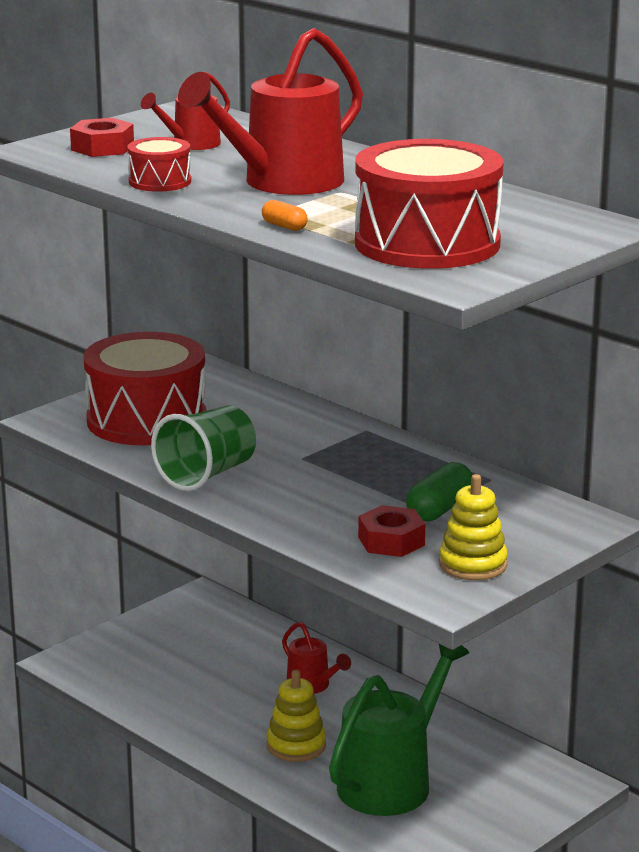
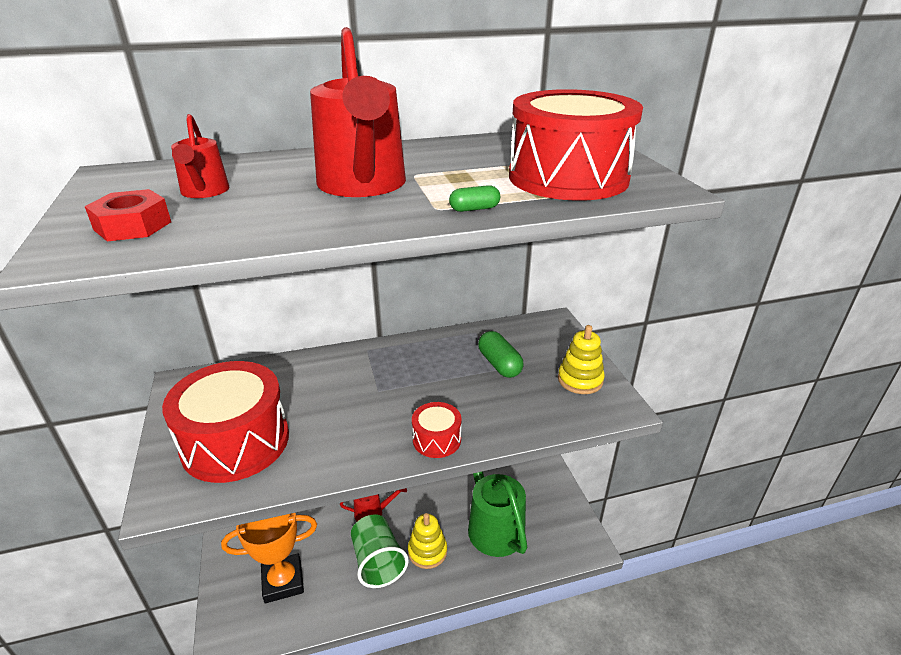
camera: 60 degrees left, 10 degrees up
(160, 182) = (280, 226): red drum -> red drum (436, 439)
(161, 665) = (283, 581): none -> orange trophy
(207, 475) = (359, 445): green cup -> green cup (378, 562)
(284, 226) = (474, 209): orange capsule -> green capsule
(391, 541) = (528, 399): red nut -> none

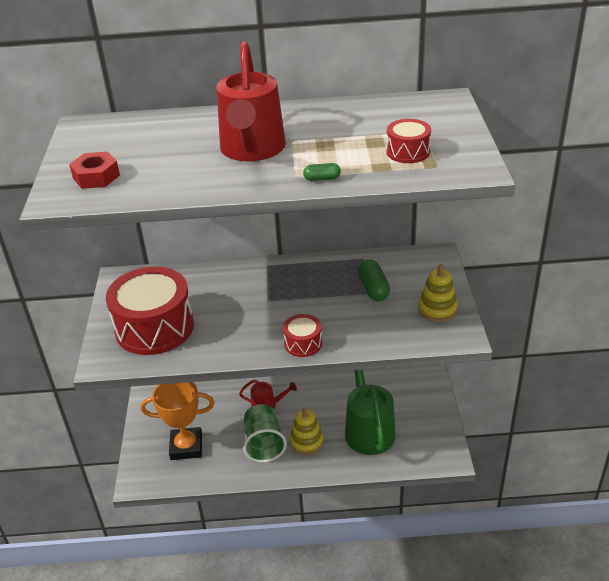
camera: 15 degrees right, 5 degrees up
(204, 192) = (142, 149): red watering can -> none
(568, 177) = (408, 152): red drum -> red drum, size x0.47

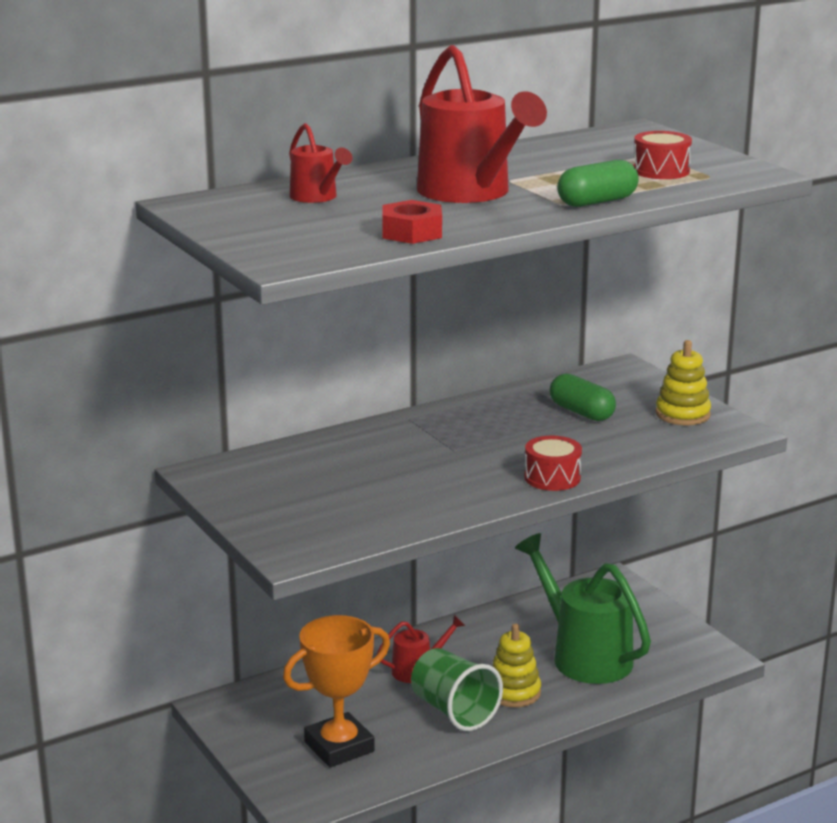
camera: 30 degrees left, 15 degrees down
(96, 176) = (302, 239): red nut -> red nut (412, 232)
(154, 327) = (325, 507): red drum -> none
(157, 135) = (317, 197): none -> red watering can
(322, 179) = (597, 202): green capsule -> green capsule, size x1.82

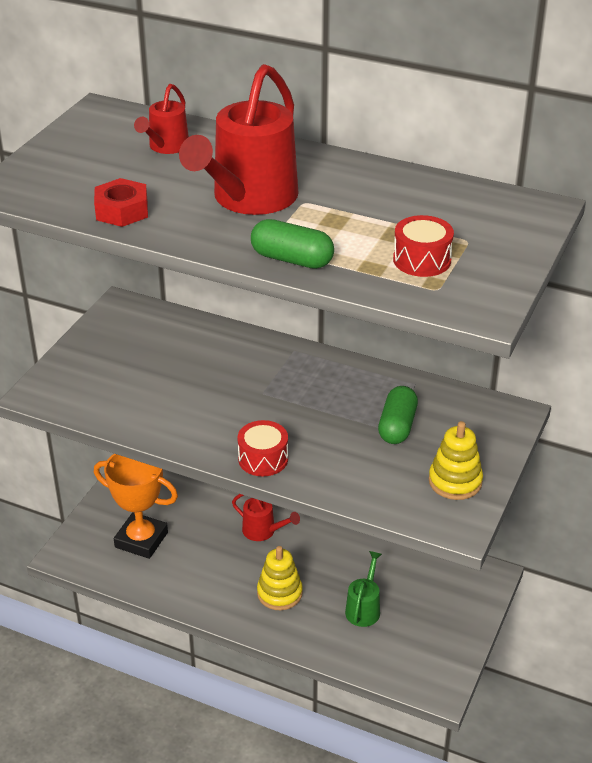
camera: 55 degrees right, 15 degrees up
(454, 711) = (229, 574): green cup -> none
(583, 655) = (364, 608): green watering can -> green watering can, size x0.50

